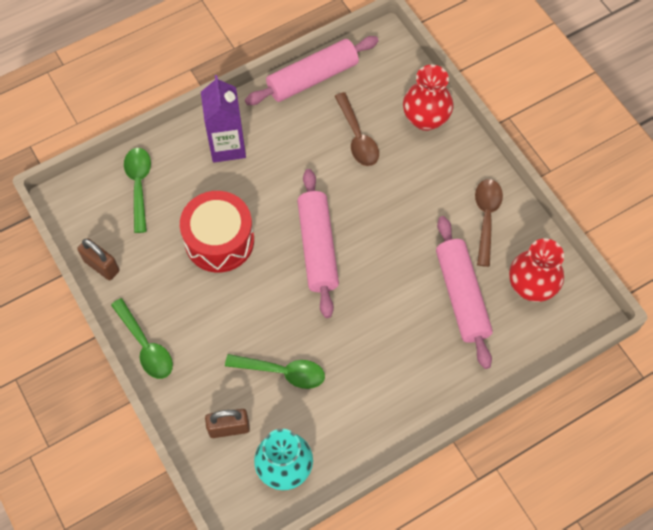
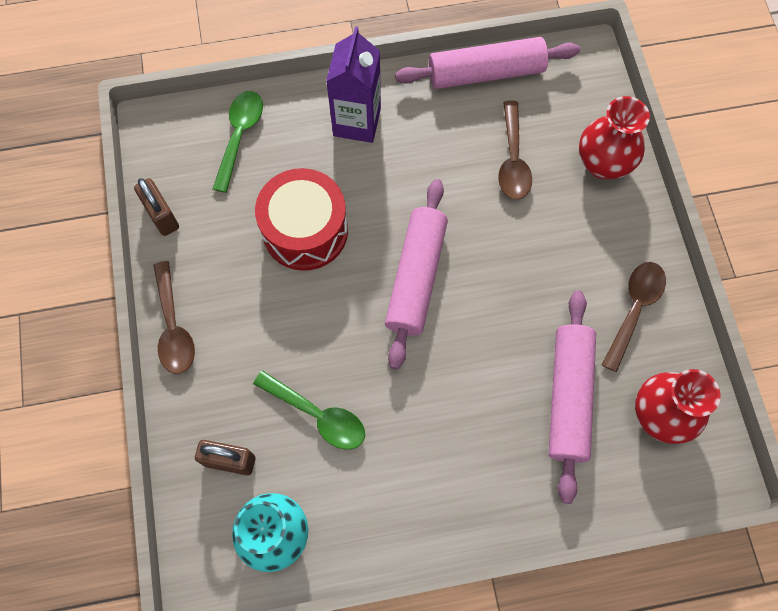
camera: 20 degrees right, 5 degrees up
(146, 346) = (174, 327): green spoon -> brown spoon

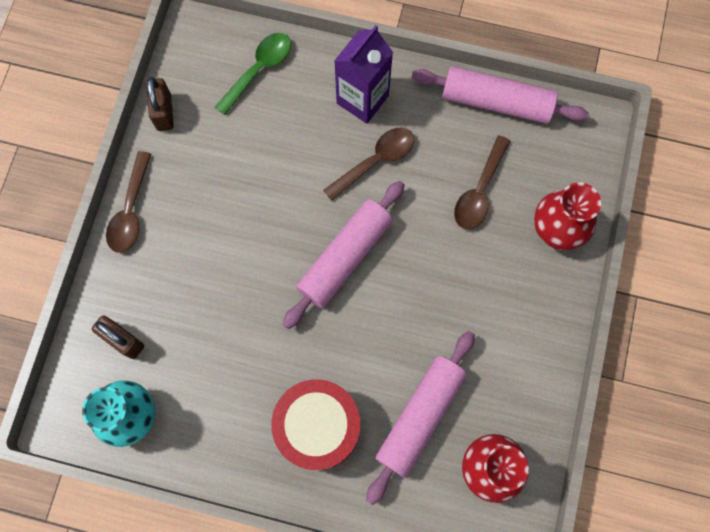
camera: 25 degrees right, 5 degrees up
(305, 230) = (273, 176): red drum -> red drum (318, 426)
(318, 415) = (209, 336): green spoon -> none
(634, 309) = (515, 368): brown spoon -> brown spoon (375, 161)

